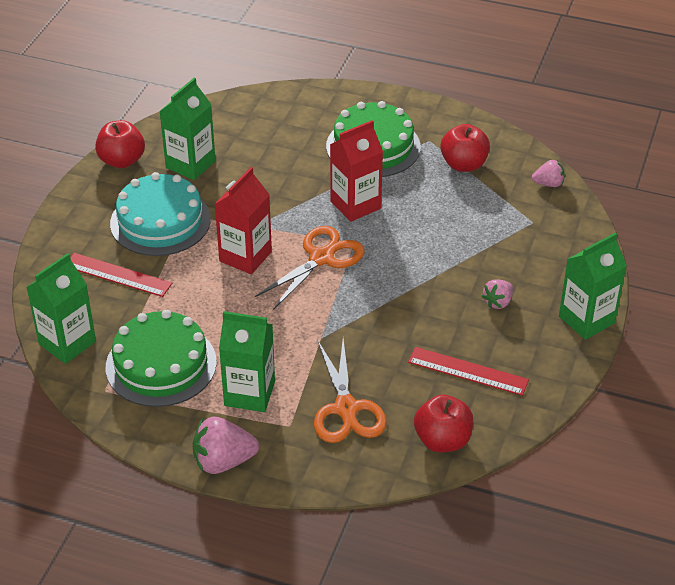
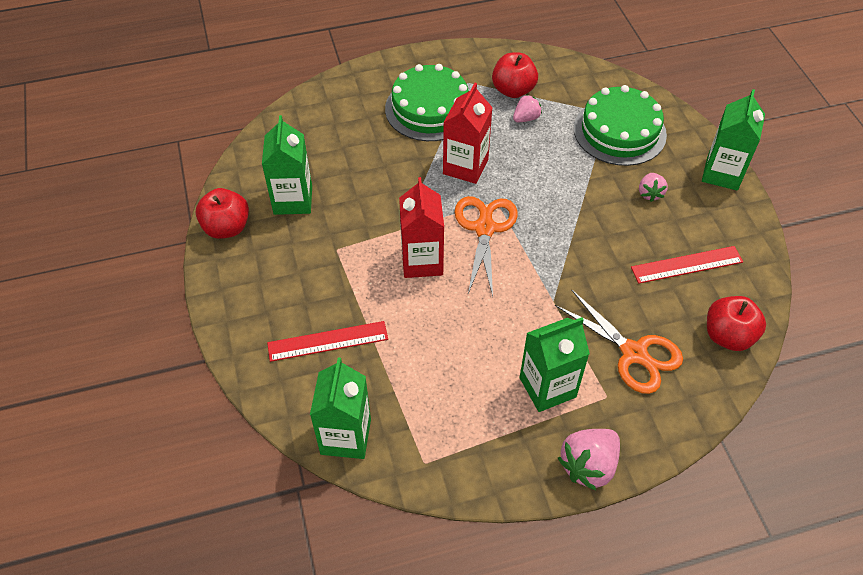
camera: 35 degrees left, 10 degrees up
(160, 221) = (317, 268): turquoise cake -> none
(161, 364) = (449, 406): green cake -> green cake (619, 131)
(548, 184) = (588, 76): pink strawberry -> pink strawberry (526, 118)

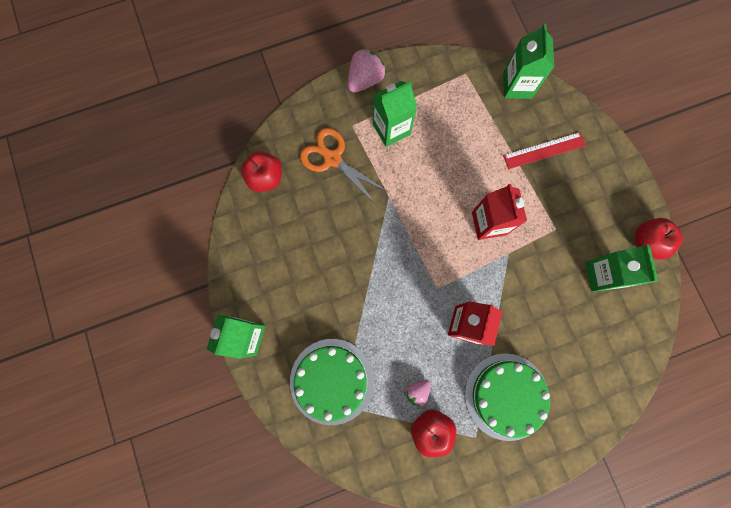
camera: 175 degrees right, 25 degrees up
(484, 228) = (444, 259): orange scissors -> none
(650, 193) = (310, 308): pink strawberry -> none
(686, 265) = (287, 237): red ruler -> none

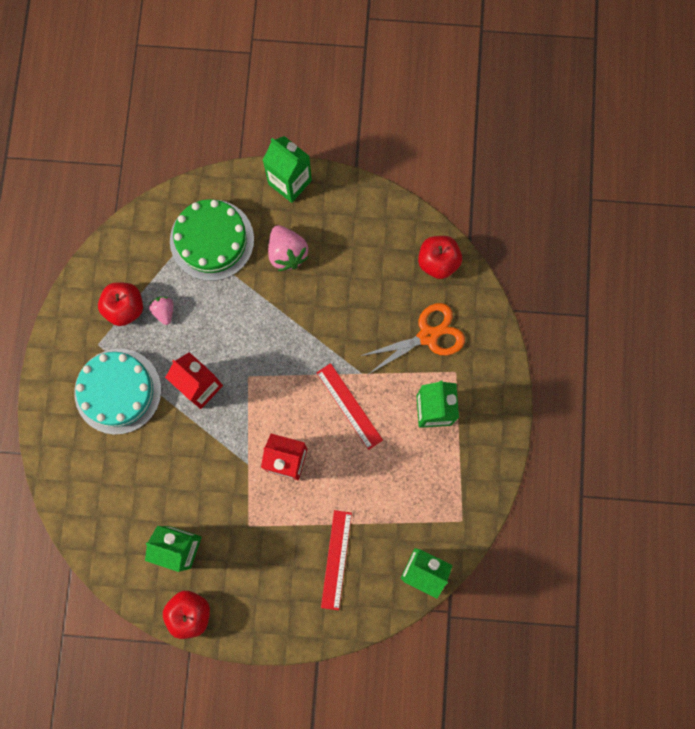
camera: 115 degrees right, 0 degrees up
(365, 80) = (502, 409): pink strawberry -> pink strawberry (287, 253)
(420, 194) = (349, 406): none -> red ruler
(506, 396) = (118, 391): green cake -> turquoise cake

